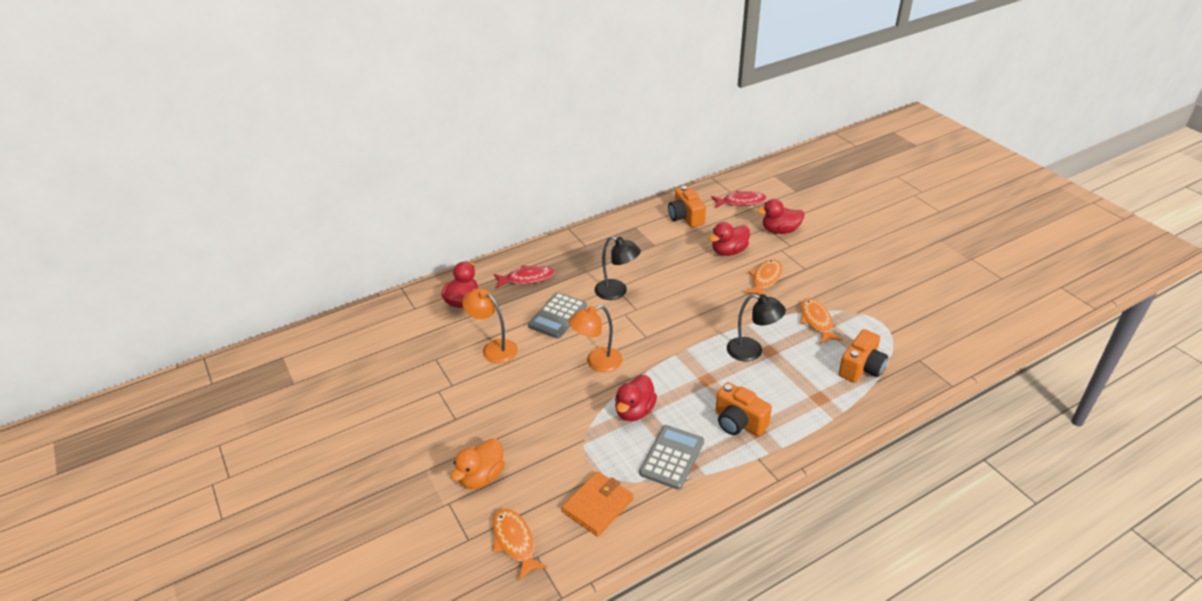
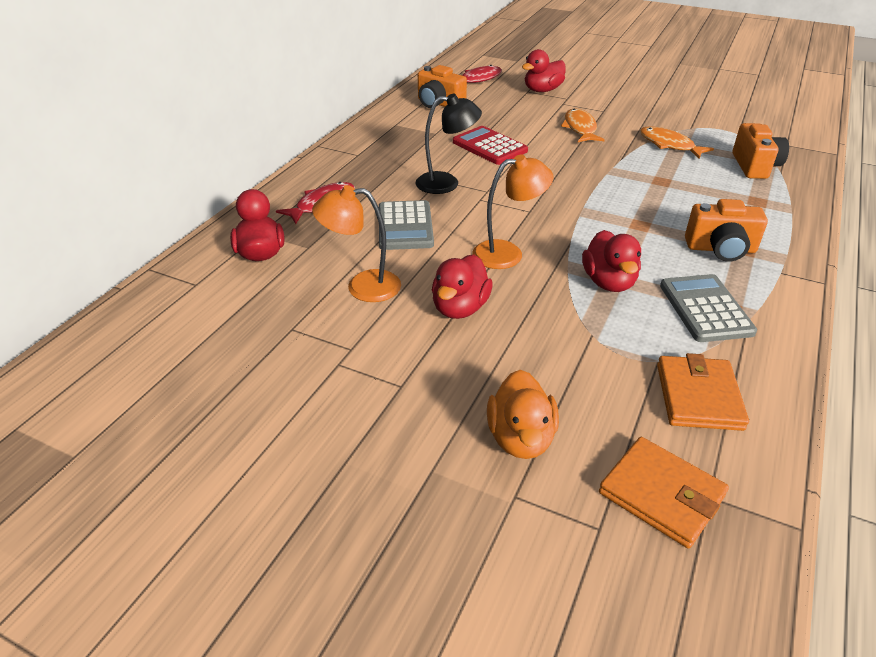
camera: 35 degrees left, 0 degrees up
(515, 542) = (661, 494): orange fish -> orange wallet
(597, 362) = (508, 253): orange lamp -> orange lamp turned 135 degrees counterclockwise
(679, 271) = (489, 146): none -> red calculator
(729, 251) = (517, 117): red duck -> red duck (460, 308)
(752, 351) = (648, 187): black lamp -> none

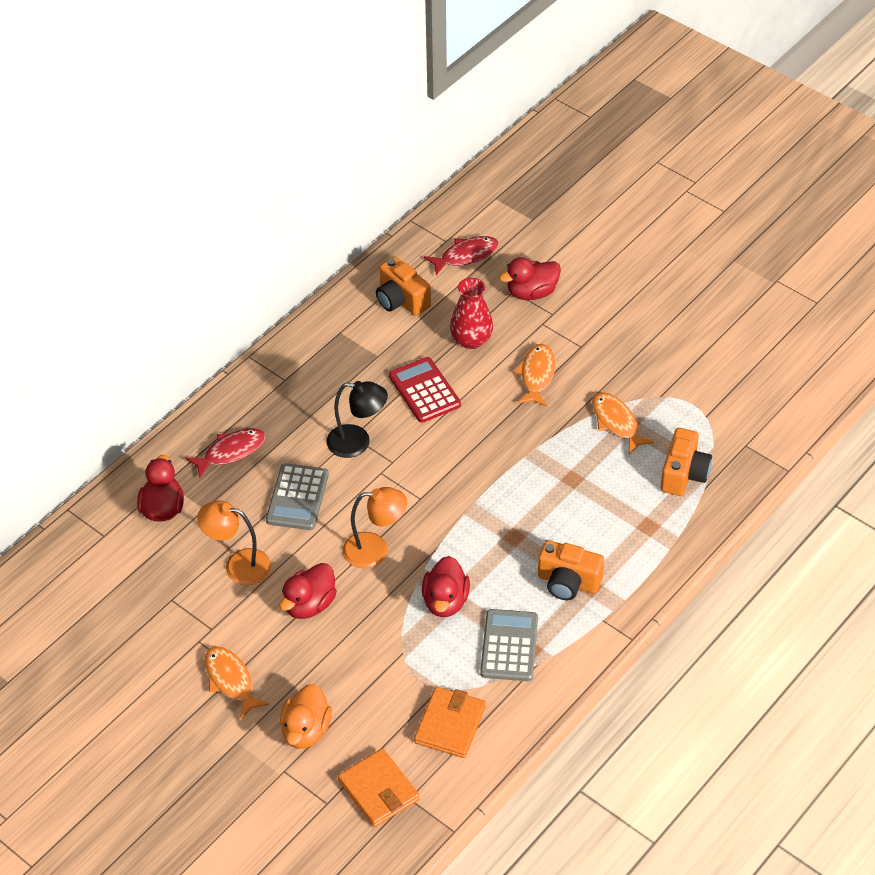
camera: 15 degrees right, 10 degrees up
(395, 399) = (231, 681): none -> orange fish
(511, 117) = (471, 340): none -> red vase

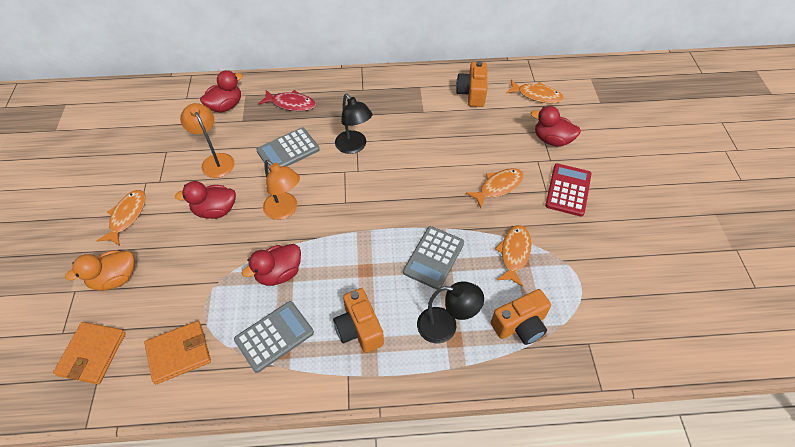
camera: 45 degrees right, 5 degrees up
(424, 391) = (424, 147): red calculator -> red calculator (568, 190)
(466, 256) = (536, 95): red fish -> orange fish
(471, 340) = (484, 140): red vase -> none
(557, 480) = (434, 258): none -> grey calculator
(630, 523) = (445, 326): none -> black lamp

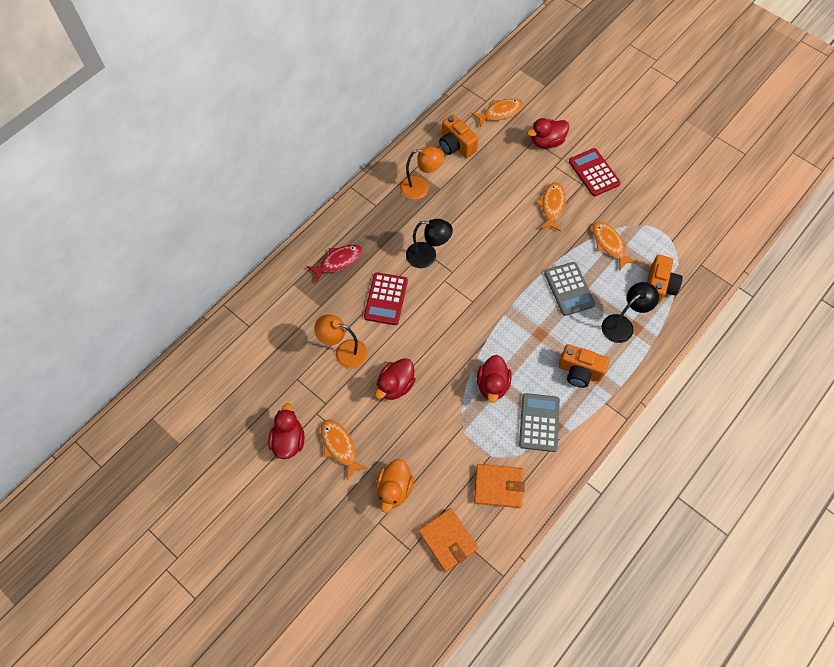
camera: 45 degrees left, 10 degrees up
(179, 353) = (498, 486): orange wallet -> orange wallet turned 75 degrees clockwise
(226, 106) = (290, 305): red duck -> red duck (288, 440)
(285, 210) = (441, 342): orange lamp -> orange lamp (421, 187)
(288, 150) = (386, 299): grey calculator -> red calculator

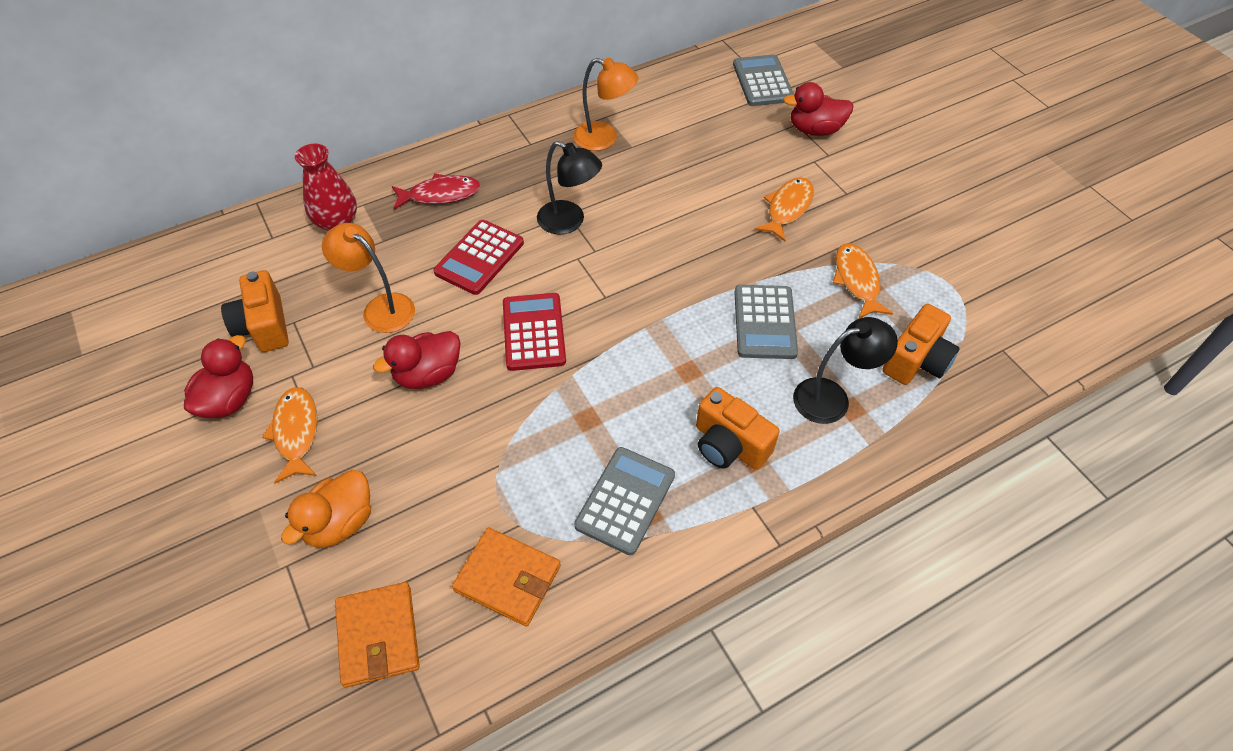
camera: 20 degrees right, 10 degrees down
(284, 302) = (337, 222): none -> red vase
(456, 145) = (680, 103): orange camera -> orange camera (264, 326)
(492, 385) = (577, 420): red duck -> none
(500, 112) = (762, 81): orange fish -> grey calculator
(593, 172) = (871, 183): red calculator -> red calculator (533, 332)

